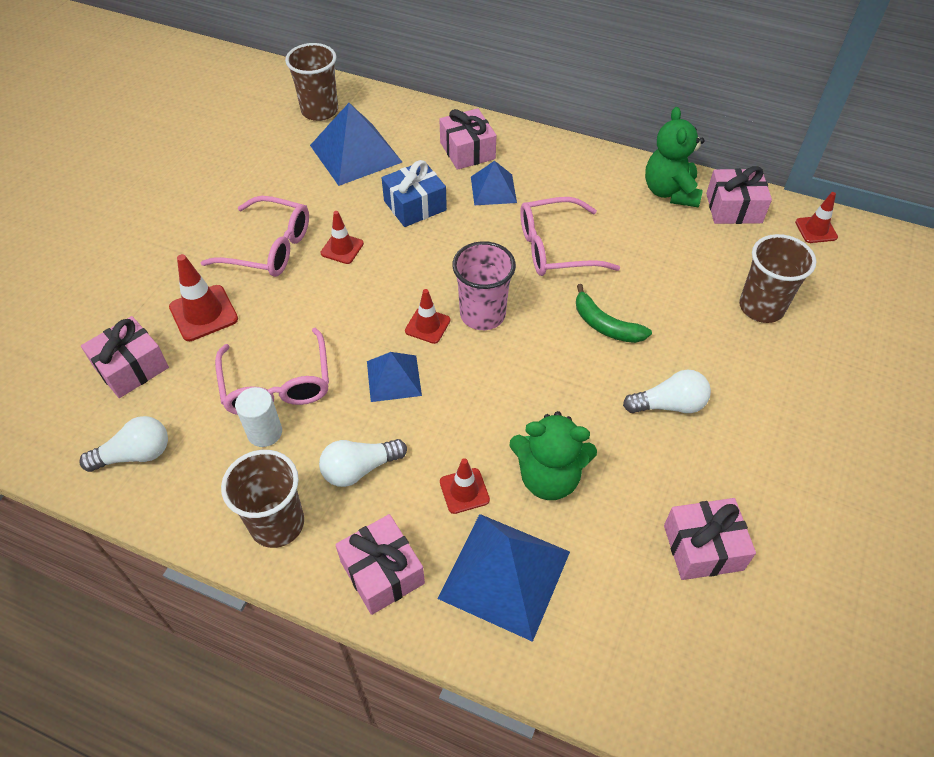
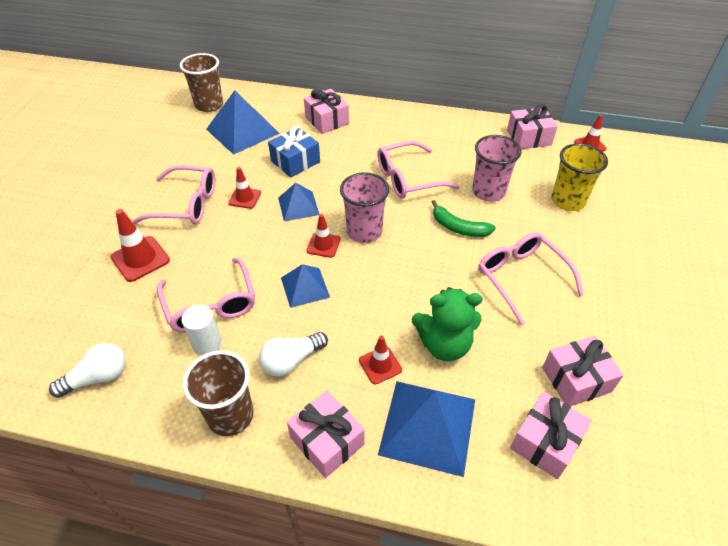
camera: 10 degrees left, 5 degrees down
(131, 367) = (85, 308): pink gift -> pink gift (545, 442)
(493, 189) = (352, 144): blue pyramid -> blue pyramid (298, 206)
(657, 280) = (488, 192): none -> pink cup
(669, 405) = (521, 278): white light bulb -> pink glasses
(670, 192) = (481, 132): green teddy bear -> none
(761, 307) = (567, 201): brown cup -> yellow cup

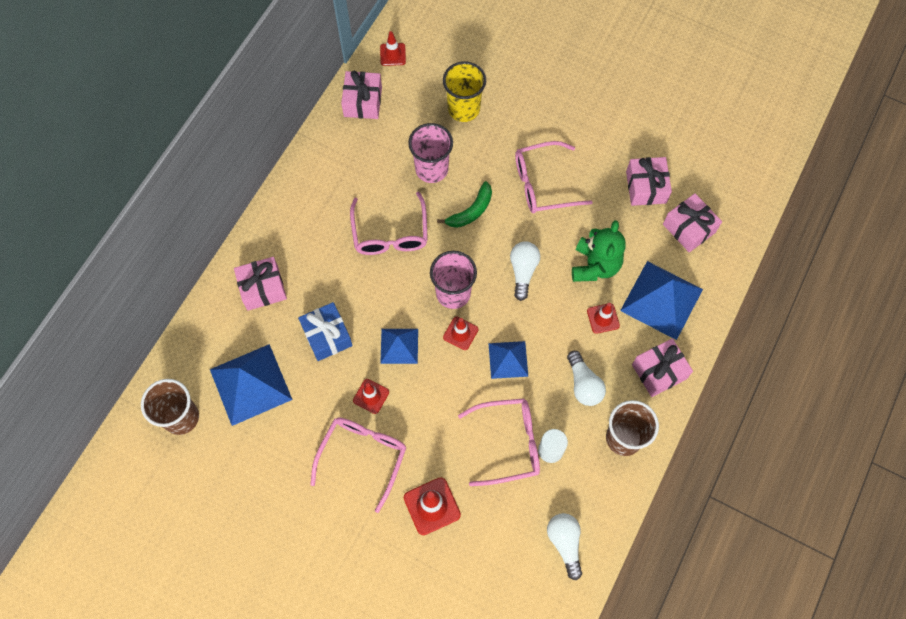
camera: 75 degrees left, 20 degrees up
(410, 280) = (523, 271): none -> white light bulb

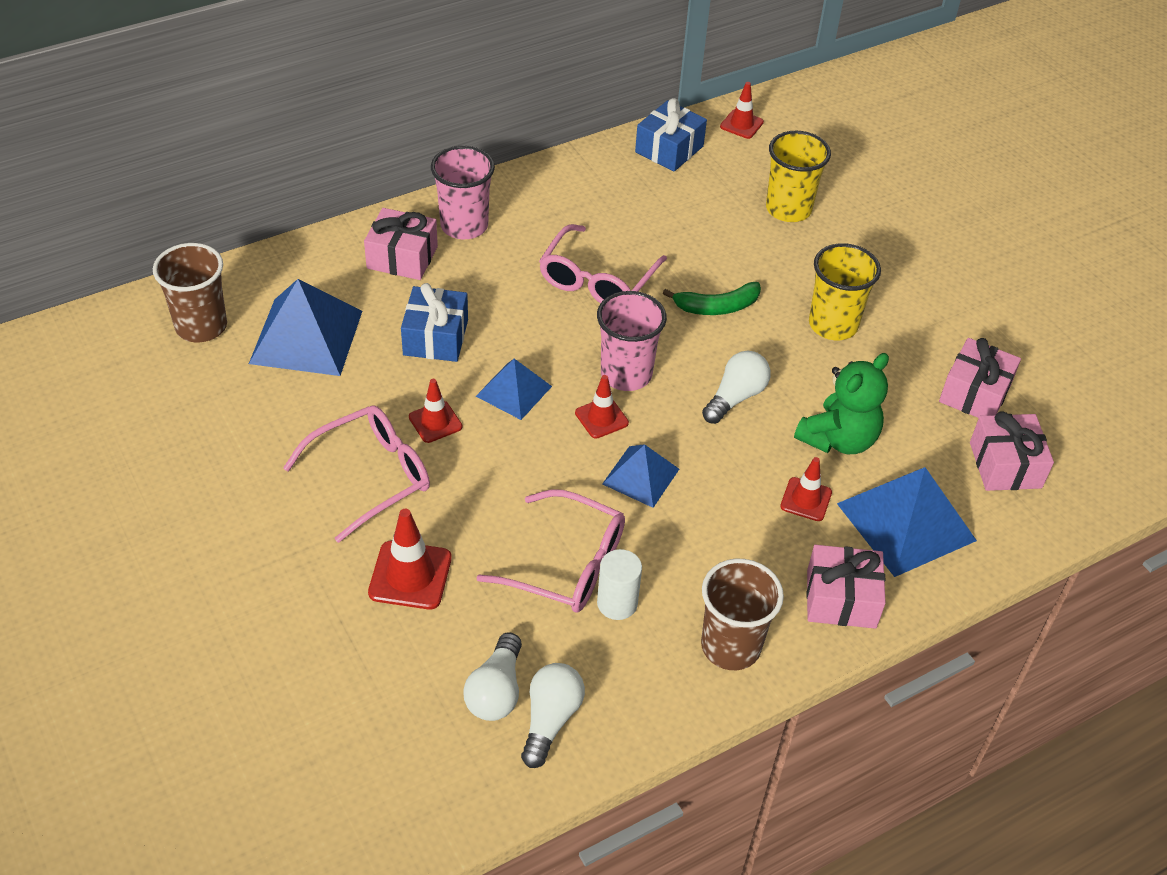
camera: 30 degrees right, 20 degrees down
(362, 102) = (669, 149): pink gift -> blue gift
(431, 169) = (700, 245): pink cup -> pink cup (464, 226)
(543, 184) = (833, 325): pink glasses -> yellow cup
(583, 384) = (721, 556): white light bulb -> white light bulb (496, 691)

